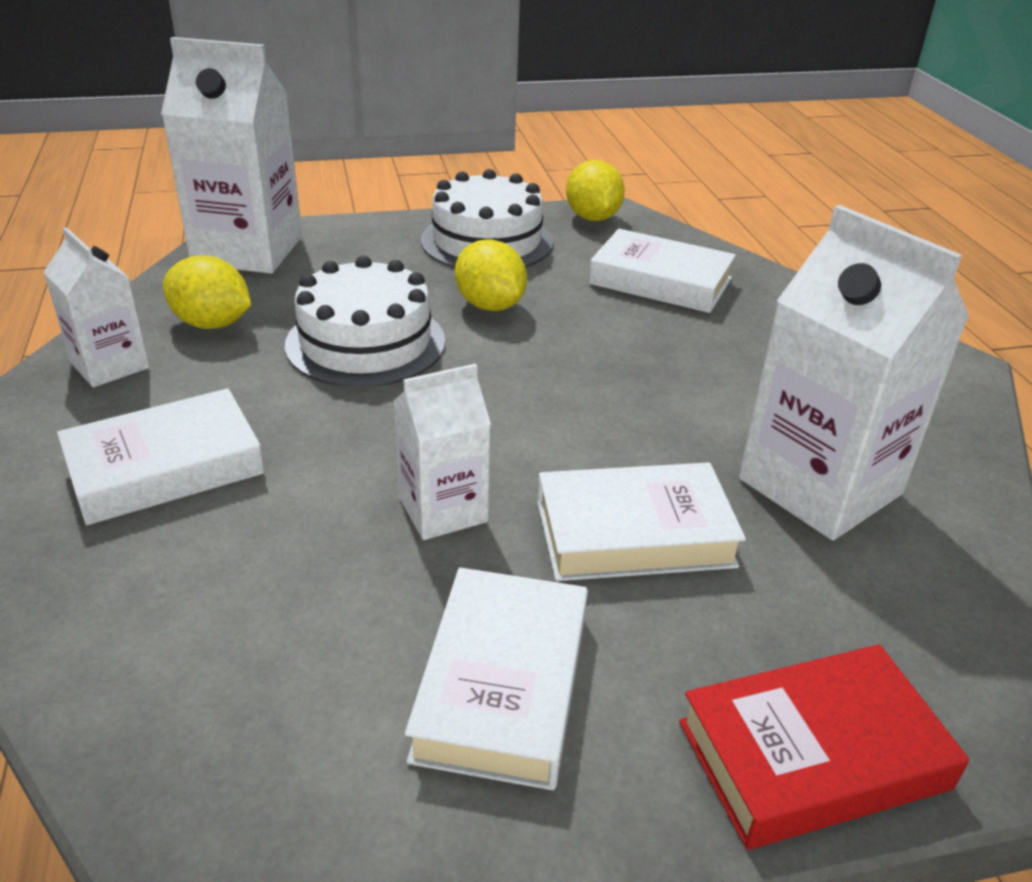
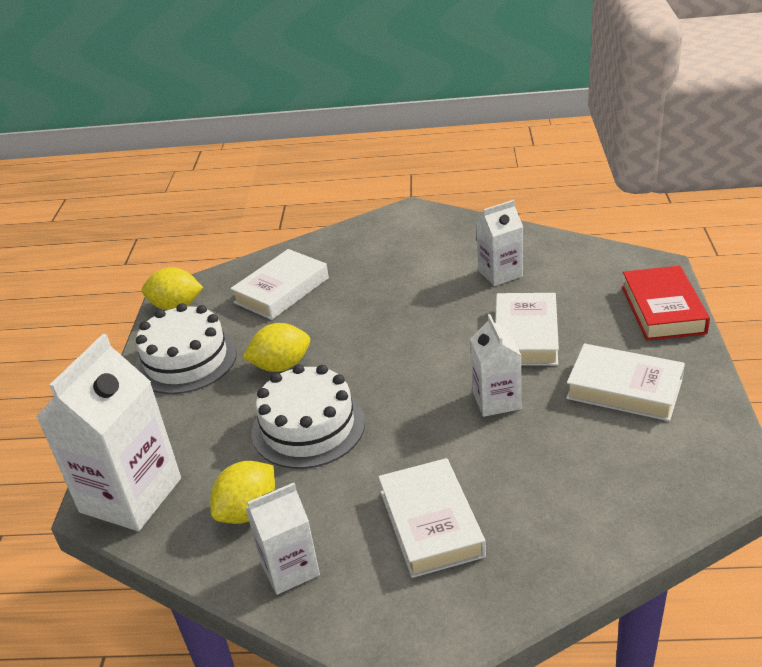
camera: 70 degrees left, 0 degrees up
(820, 486) = (500, 273): white carton -> white carton, size x0.56

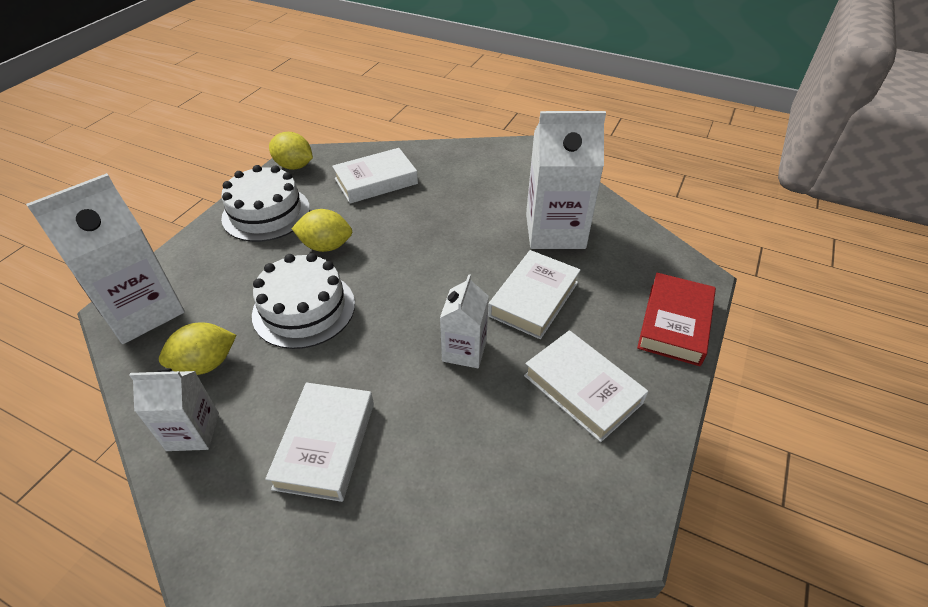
camera: 20 degrees right, 10 degrees up
(500, 273) = (555, 231): white carton -> white carton, size x1.77

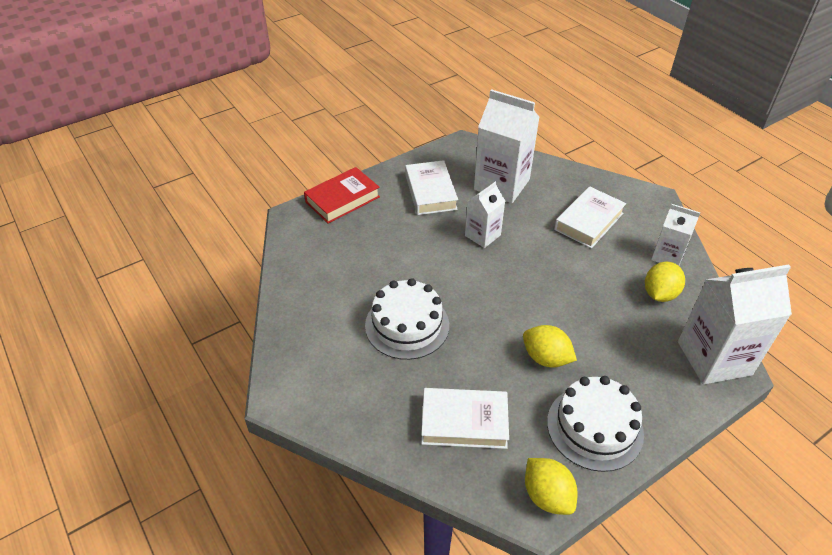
camera: 150 degrees left, 0 degrees up
(205, 364) = (659, 294): yellow lemon -> yellow lemon turned 60 degrees counterclockwise
(304, 309) = (581, 306): white cake -> white cake (407, 325)
(534, 299) = (413, 247): white book -> none
(555, 231) = (348, 289): white carton -> white carton (501, 184)

